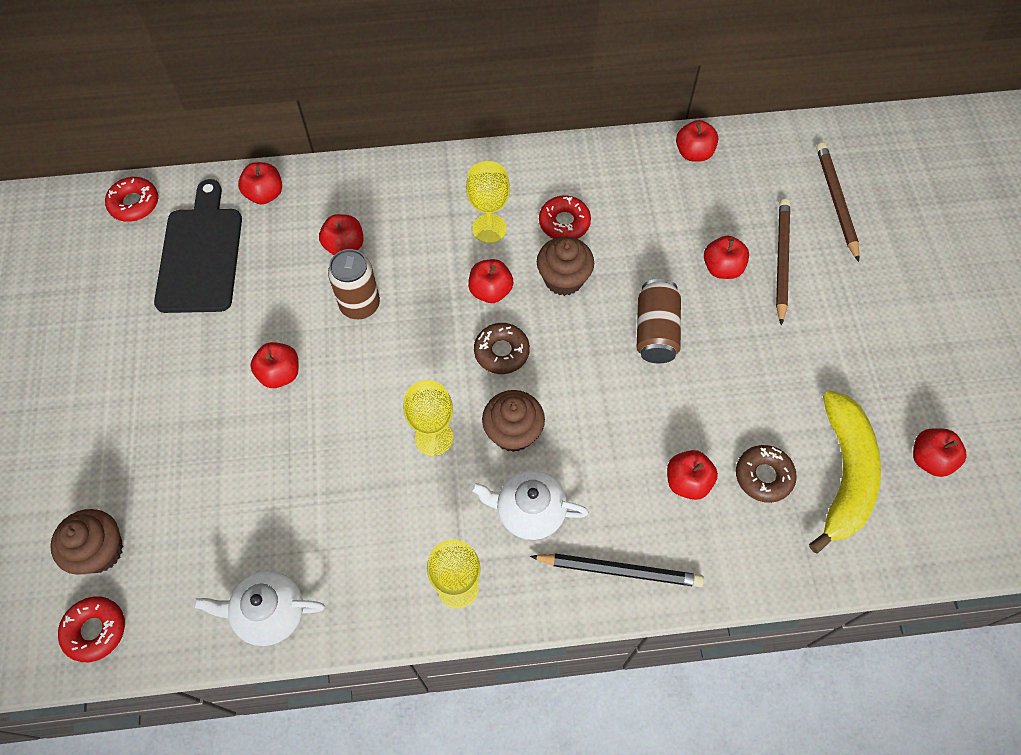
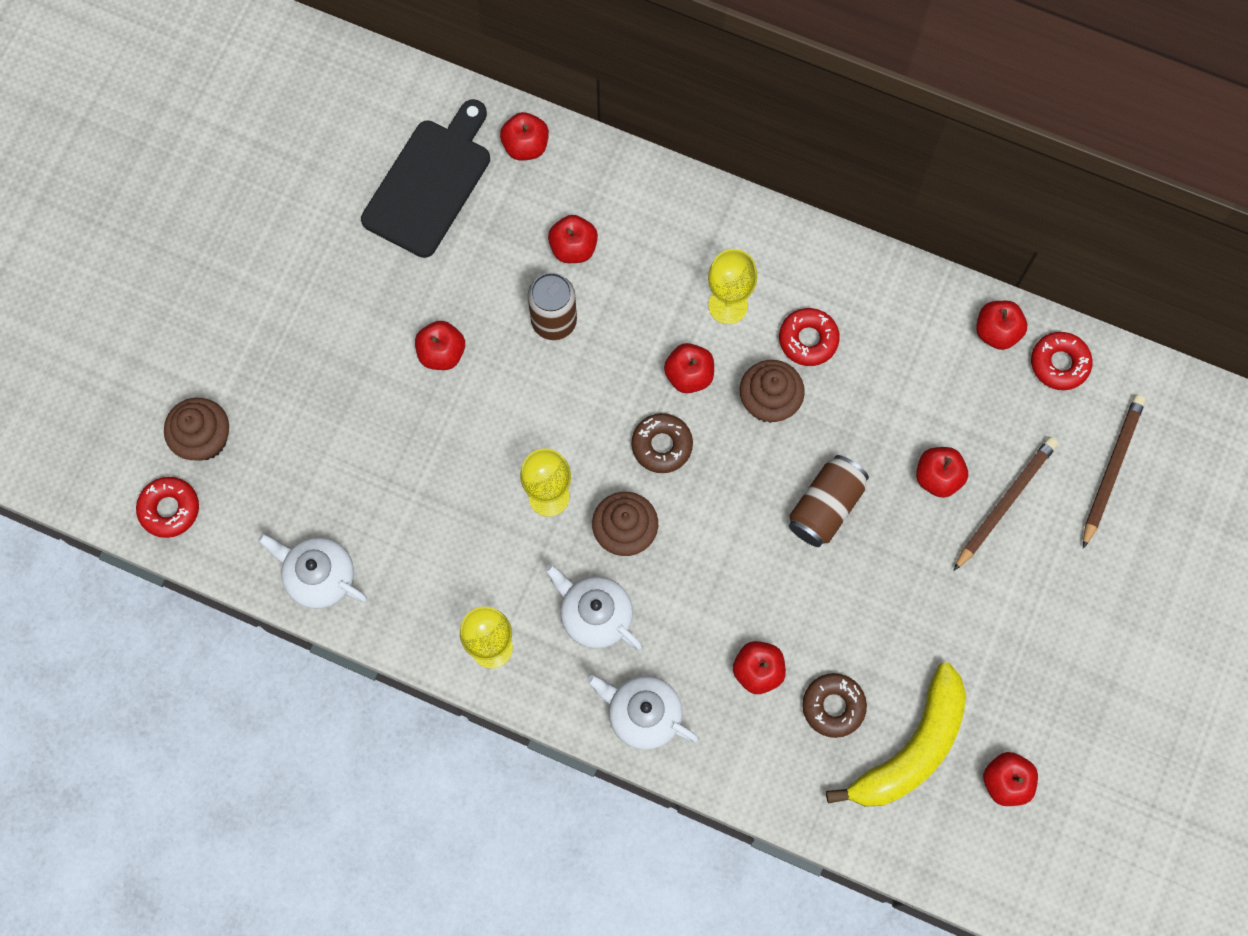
camera: 30 degrees right, 10 degrees up
(134, 204) = (393, 89): red donut -> red donut (1059, 363)
(619, 570) = (643, 715): black pencil -> white teapot

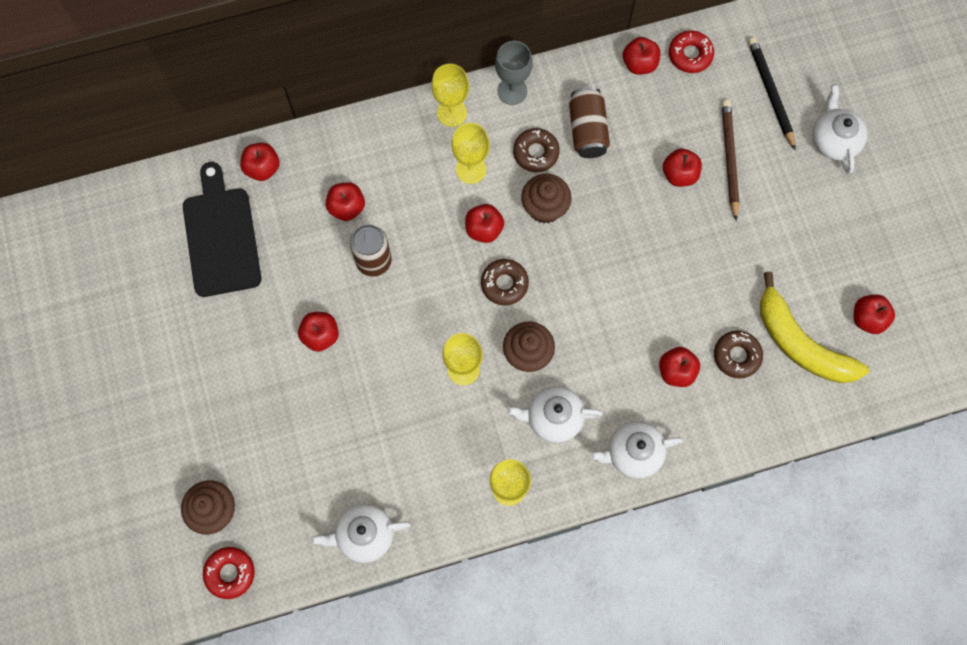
camera: 40 degrees left, 0 degrees up
(758, 234) = (451, 113): none -> yellow goblet
(808, 340) = (536, 153): red donut -> brown donut
(825, 507) = (631, 243): brown can -> brown can (587, 130)
(839, 258) = (512, 91): none -> grey goblet
(911, 748) = (800, 343): yellow banana -> yellow banana turned 135 degrees clockwise
(1111, 469) = (770, 93): brown pencil -> black pencil
(1136, 572) = (834, 140): none -> white teapot

